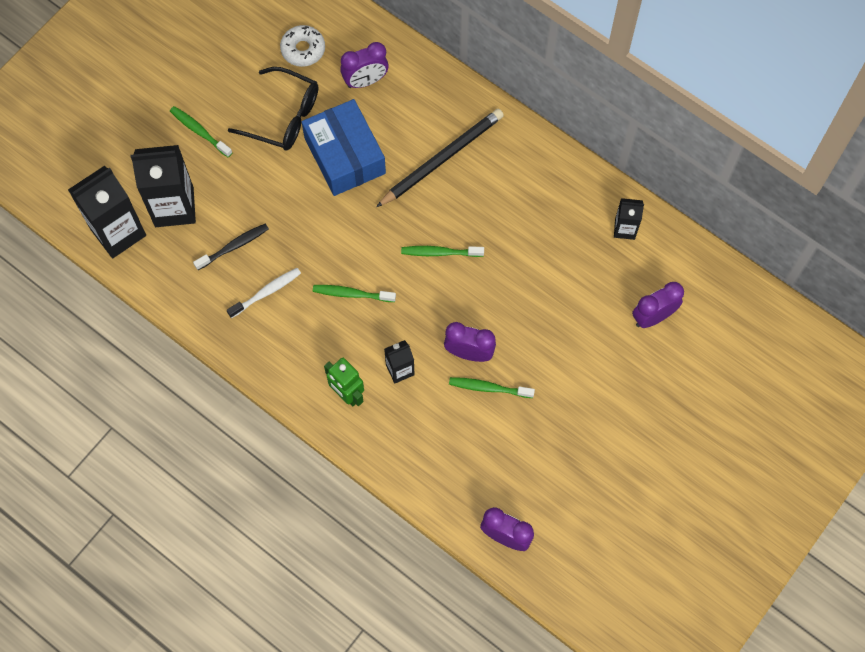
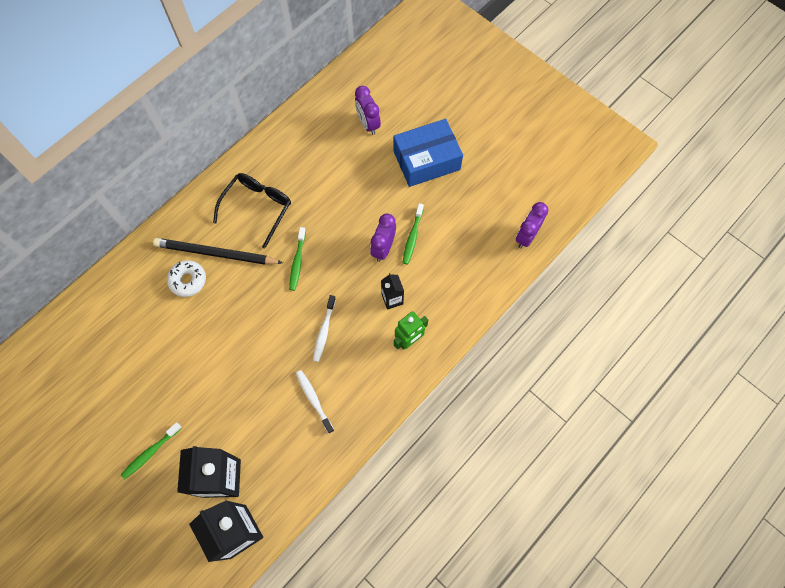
camera: 85 degrees left, 0 degrees up
(234, 246) = (268, 426): black toothbrush -> none
(284, 117) = (152, 377): black glasses -> black glasses (258, 207)
(303, 49) = (89, 357): white donut -> white donut (188, 280)
(345, 155) = (199, 328): blue box -> blue box (426, 160)
(352, 294) = (324, 331): green toothbrush -> white toothbrush
(365, 81) = (132, 307): purple clock -> none
(442, 158) = (216, 253): black pencil -> black pencil turned 45 degrees counterclockwise
(624, 229) = (297, 134): black carton -> none

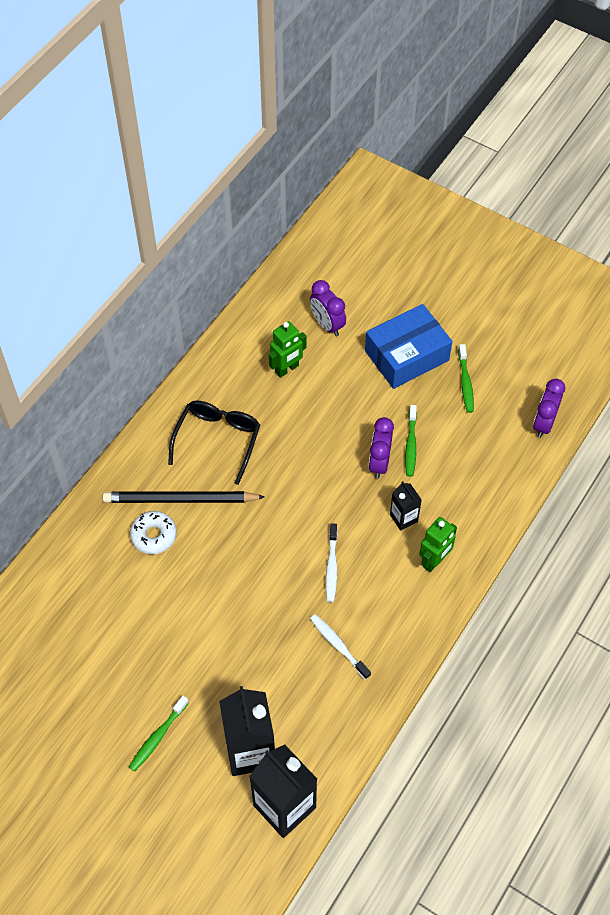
camera: 10 degrees left, 10 degrees down
(297, 262) = (281, 494): green toothbrush -> green toothbrush (465, 382)
(327, 156) = (287, 369): none -> green robot

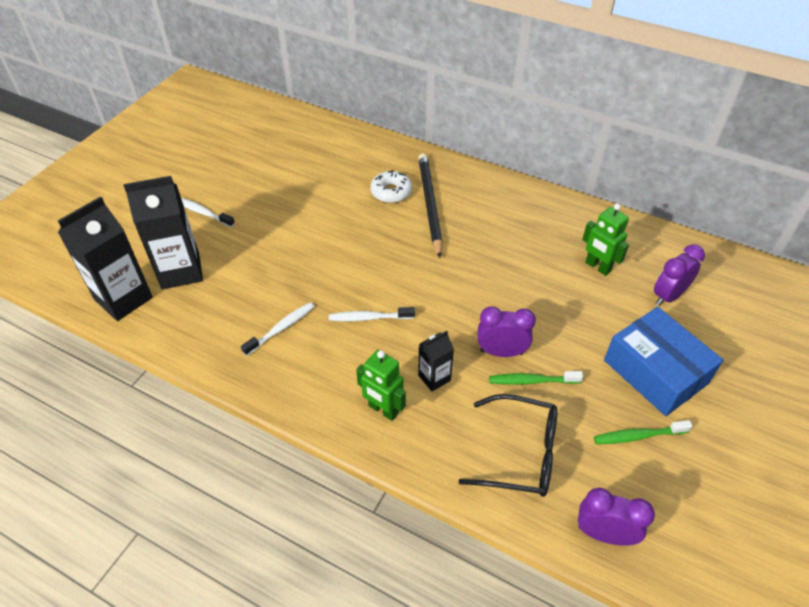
camera: 85 degrees right, 10 degrees down
(158, 737) = (202, 212): green toothbrush -> white toothbrush
(218, 440) = (499, 223): black glasses -> black glasses (520, 454)

